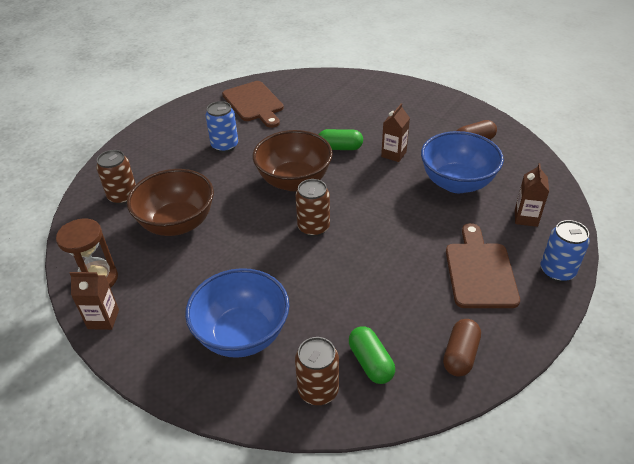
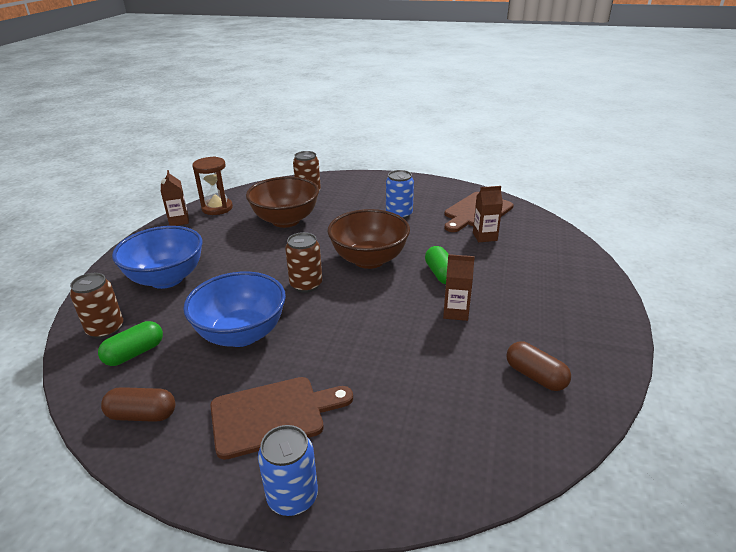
camera: 70 degrees right, 10 degrees down
(457, 183) = (431, 372): blue bowl -> blue bowl (241, 334)
(526, 218) = (393, 451): brown carton -> brown carton (484, 236)

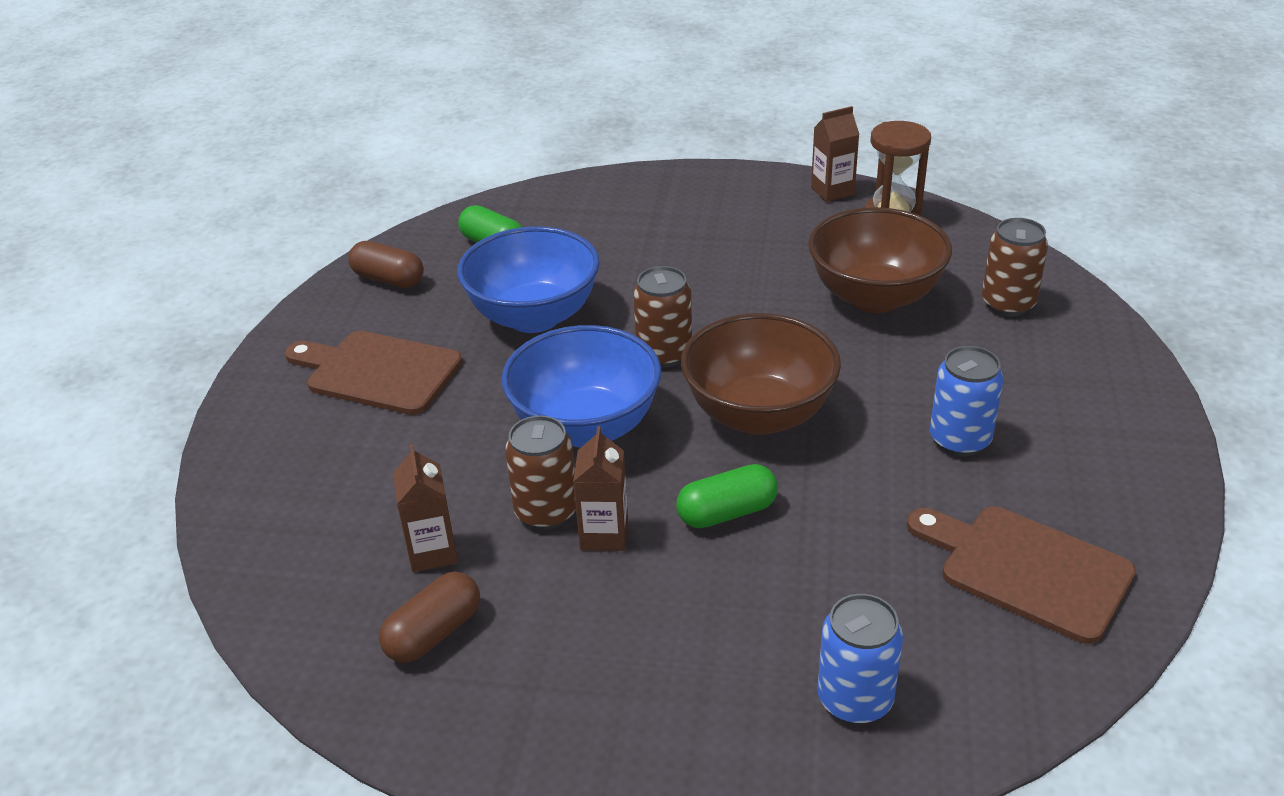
camera: 85 degrees right, 5 degrees up
(105, 329) = (539, 211): brown can -> brown can (546, 511)
(142, 415) = (388, 279): brown capsule -> brown capsule turned 60 degrees counterclockwise
(166, 279) = (659, 224): blue bowl -> blue bowl (586, 427)
(273, 415) = (378, 372): brown cutting board -> brown cutting board turned 135 degrees clockwise
(292, 497) = (255, 407): blue can -> blue can (855, 699)
(484, 236) = (902, 582): brown carton -> brown carton (432, 552)

